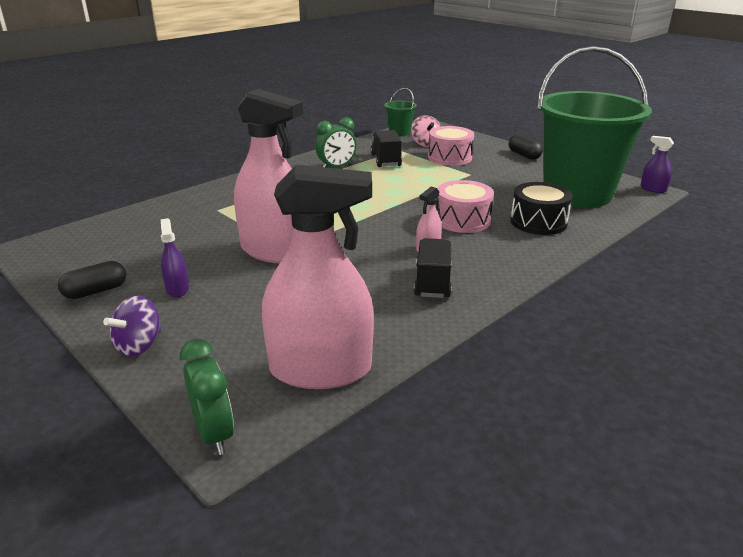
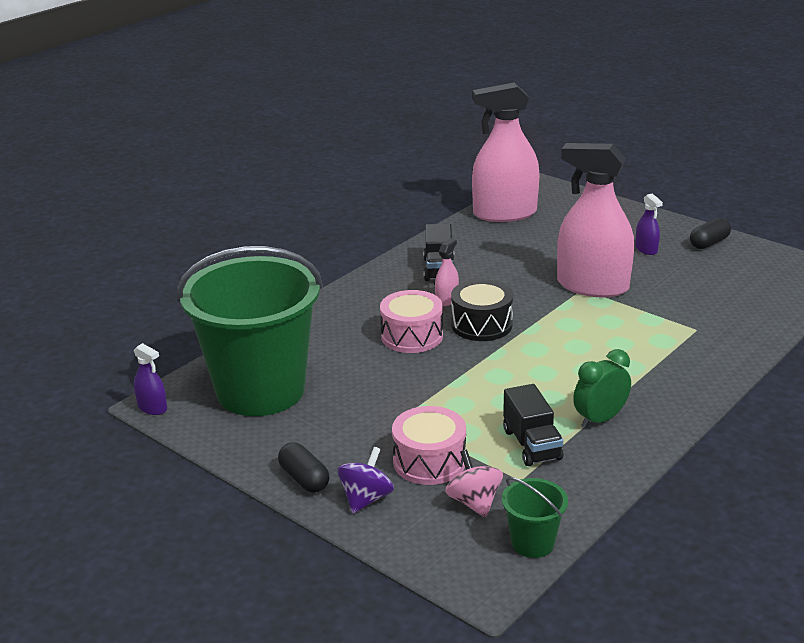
camera: 175 degrees right, 0 degrees up
(139, 345) = (632, 216): purple spinning top -> purple spinning top (366, 499)
(214, 434) = (547, 187): green clock -> none
(538, 222) = (327, 340): black drum -> black drum (481, 325)

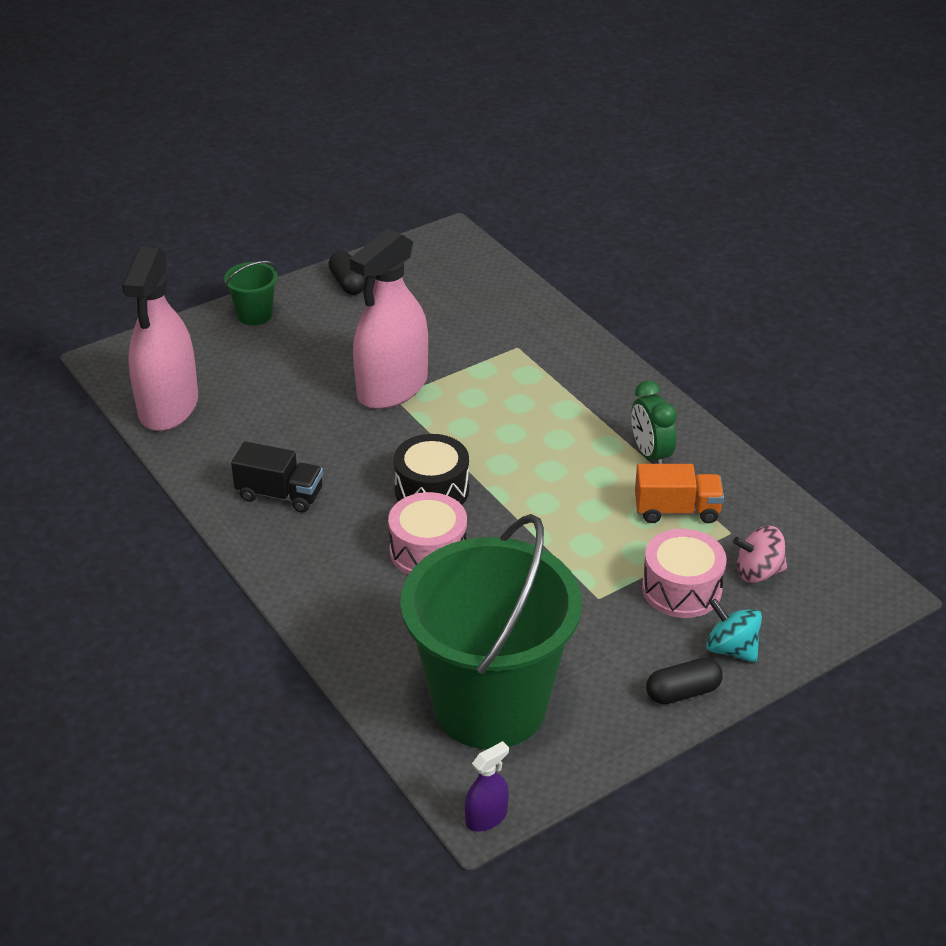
camera: 75 degrees left, 10 degrees up
(366, 499) = (731, 649): purple spinning top -> turquoise spinning top
(446, 300) = (359, 505): pink spray bottle -> none
(532, 444) = (677, 510): black truck -> orange truck
(532, 543) = (827, 548): green bucket -> green bucket (254, 315)
(646, 249) = (333, 328): purple spray bottle -> none

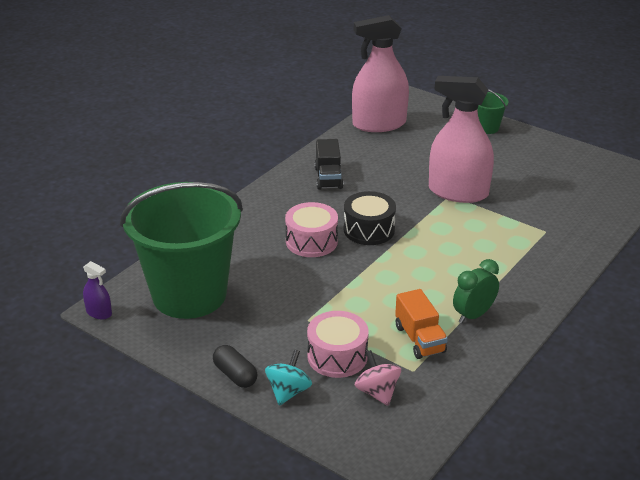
camera: 70 degrees right, 5 degrees down
(348, 283) = (551, 150): black capsule -> none

